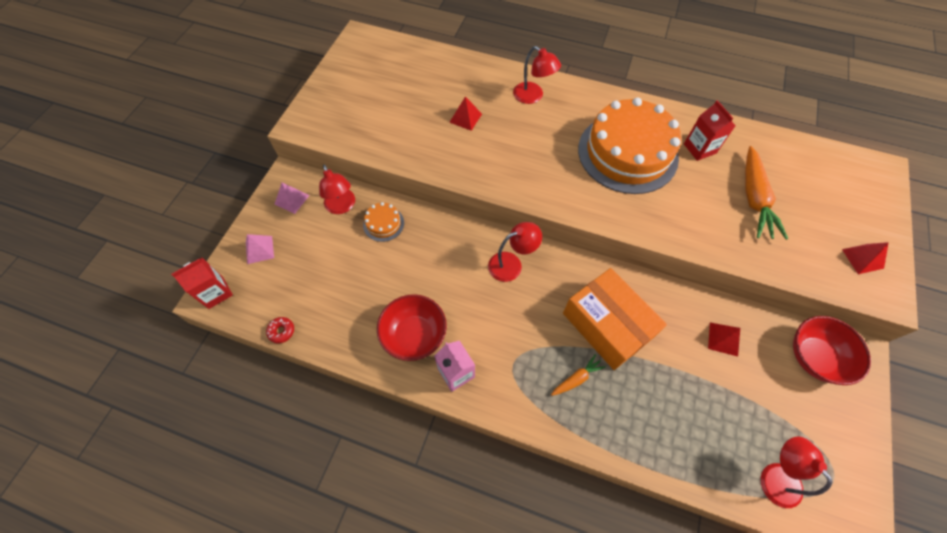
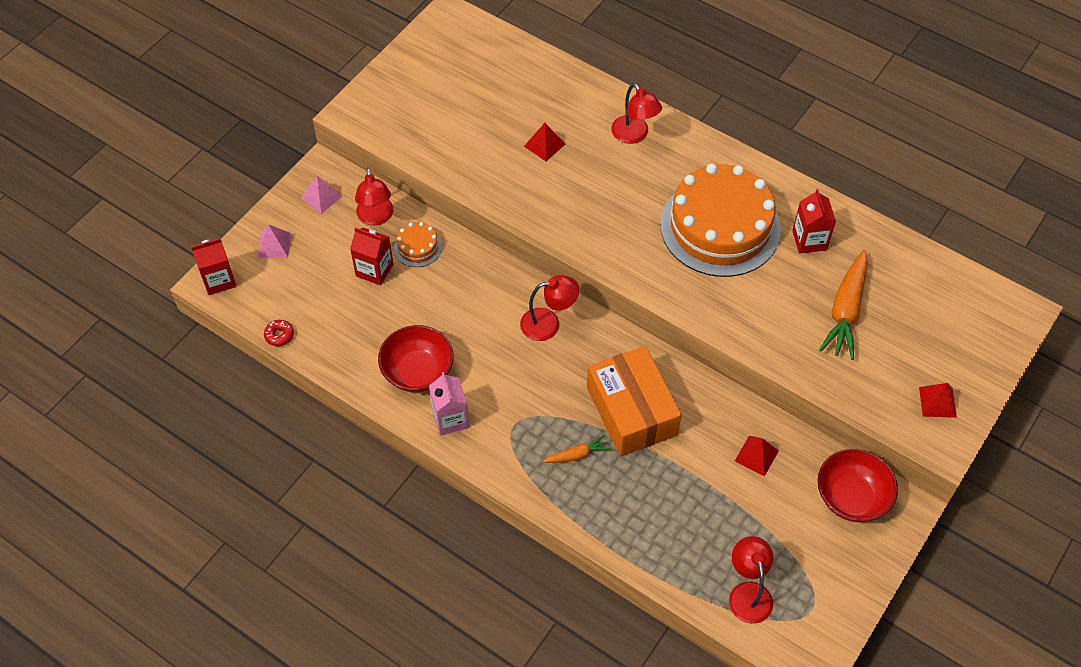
camera: 15 degrees right, 5 degrees down
(352, 252) = (374, 270): none -> red carton

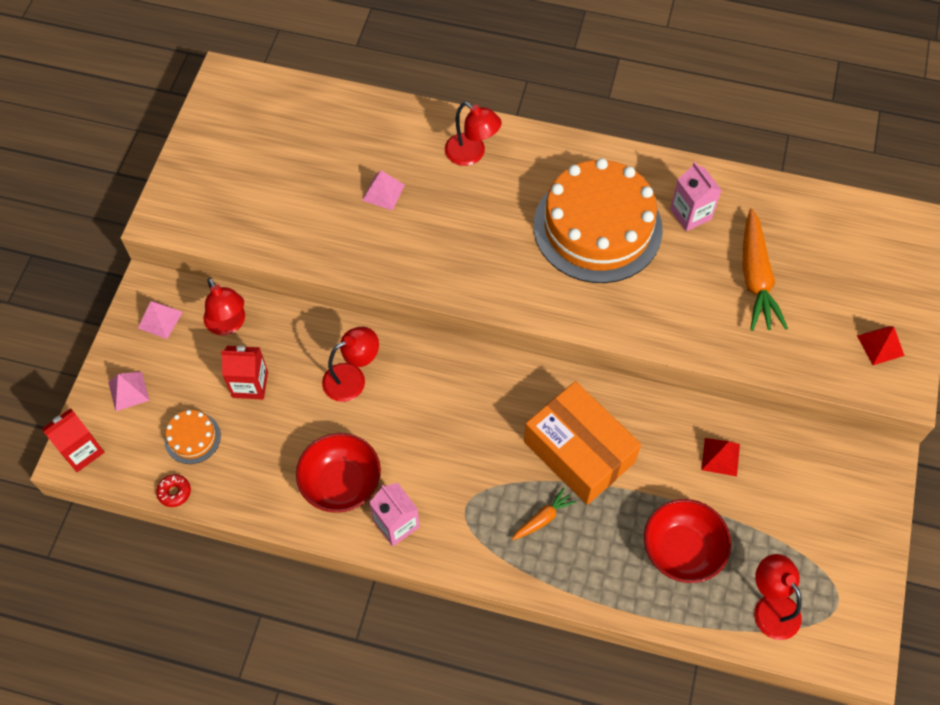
camera: 20 degrees left, 5 degrees up
(417, 247) = (286, 343): orange cake -> orange cake (192, 438)
(544, 145) = (383, 192): red pyramid -> pink pyramid
(548, 323) = (457, 384): red lamp -> red lamp (352, 378)
(809, 240) = (690, 214): red carton -> pink carton
(851, 498) = (828, 469): red bowl -> red bowl (681, 550)

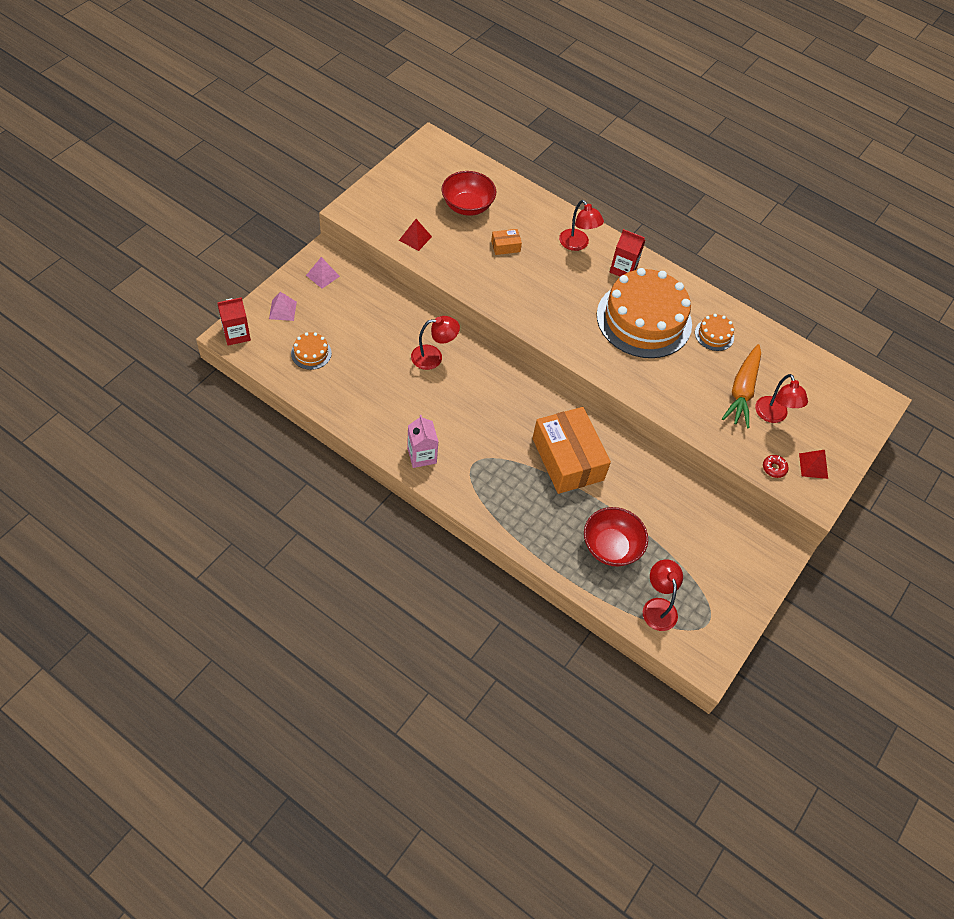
camera: 15 degrees right, 5 degrees down
(174, 492) = (284, 381): red donut -> red donut (774, 468)
(229, 324) = (366, 295): red lamp -> red lamp (773, 416)
(250, 384) = (363, 335): red carton -> red carton (623, 269)
(341, 483) = (396, 417): red bowl -> red bowl (467, 206)
(383, 192) = (505, 246): pink pyramid -> orange box
(543, 518) = (523, 490): orange carrot -> none
(690, 214) = (714, 335): pink carton -> orange cake
(720, 457) = (666, 500): red pyramid -> red pyramid (415, 238)

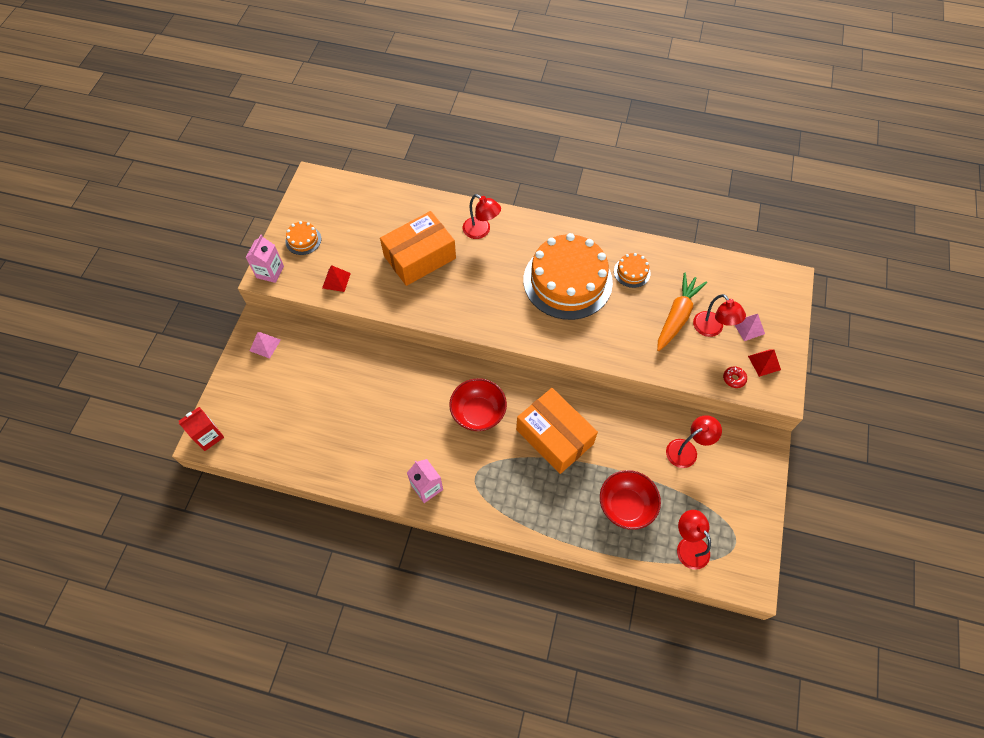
camera: 15 degrees left, 5 degrees up
(282, 310) = (242, 394): pink pyramid -> pink pyramid (748, 328)
(311, 353) = (285, 427): orange cake -> orange cake (303, 240)
(355, 209) = (270, 272): none -> pink carton
(433, 357) = (397, 385): red lamp -> red lamp (687, 450)
(467, 206) = (370, 231): red bowl -> red bowl (478, 413)
(505, 246) = (420, 257): orange box -> orange box, size x2.40
(623, 269) = (530, 239): red carton -> none
(742, 391) = (677, 316): orange carrot -> orange carrot turned 150 degrees counterclockwise

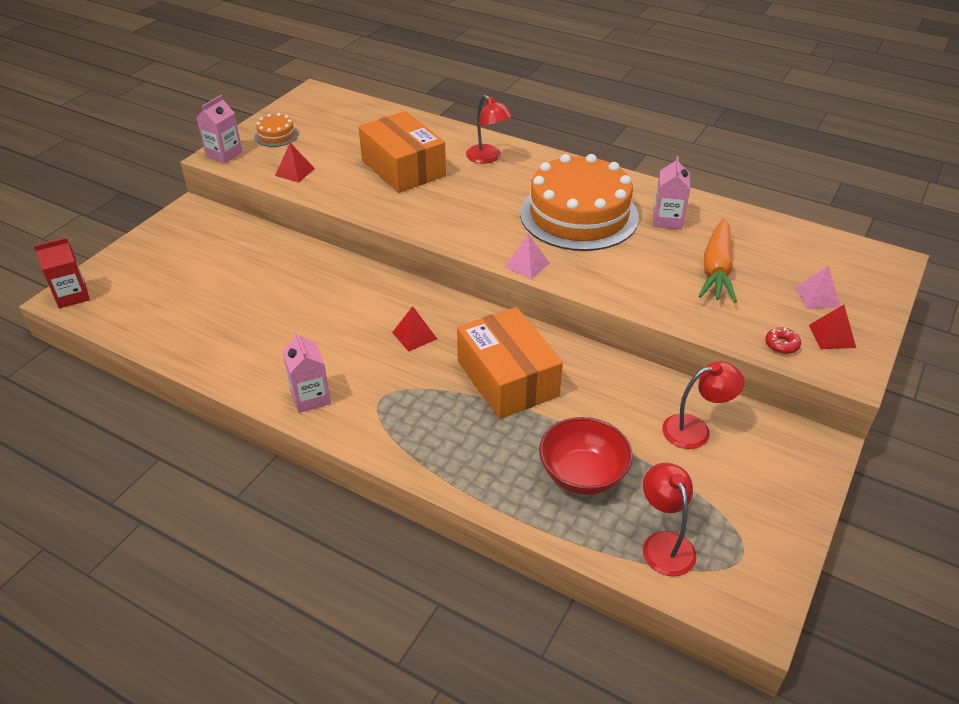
camera: 15 degrees right, 20 degrees down
(265, 345) = (187, 228): pink pyramid -> pink pyramid (527, 265)
(420, 257) = (403, 168): orange box -> orange box turned 75 degrees clockwise
(478, 413) = (414, 335): red bowl -> red pyramid
(632, 272) = (667, 220): orange cake -> pink carton
(677, 316) = (716, 269): orange carrot -> orange carrot turned 150 degrees clockwise
(712, 329) = (763, 290): red lamp -> none

